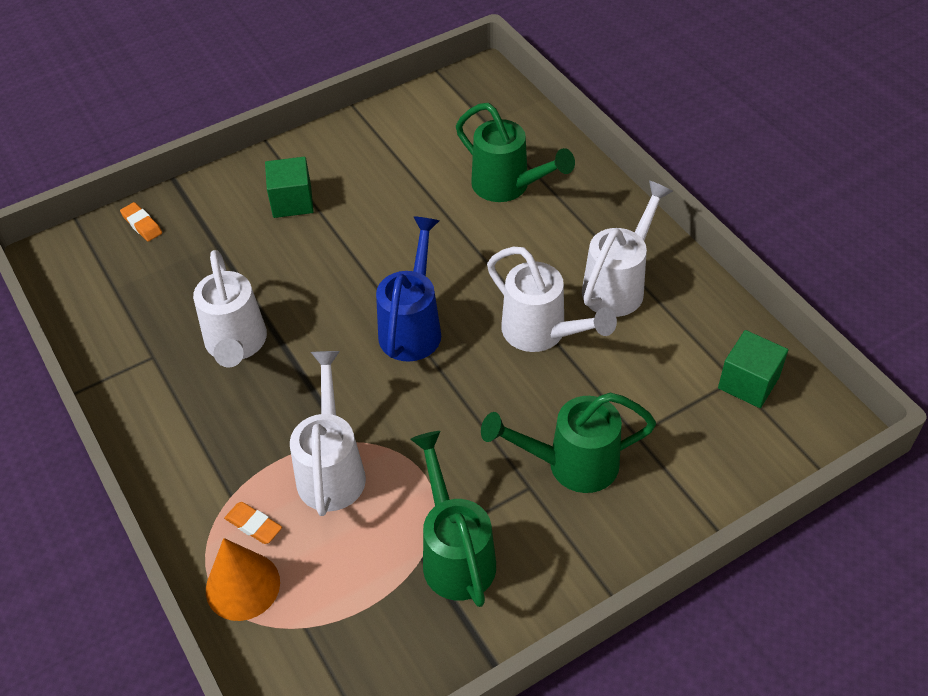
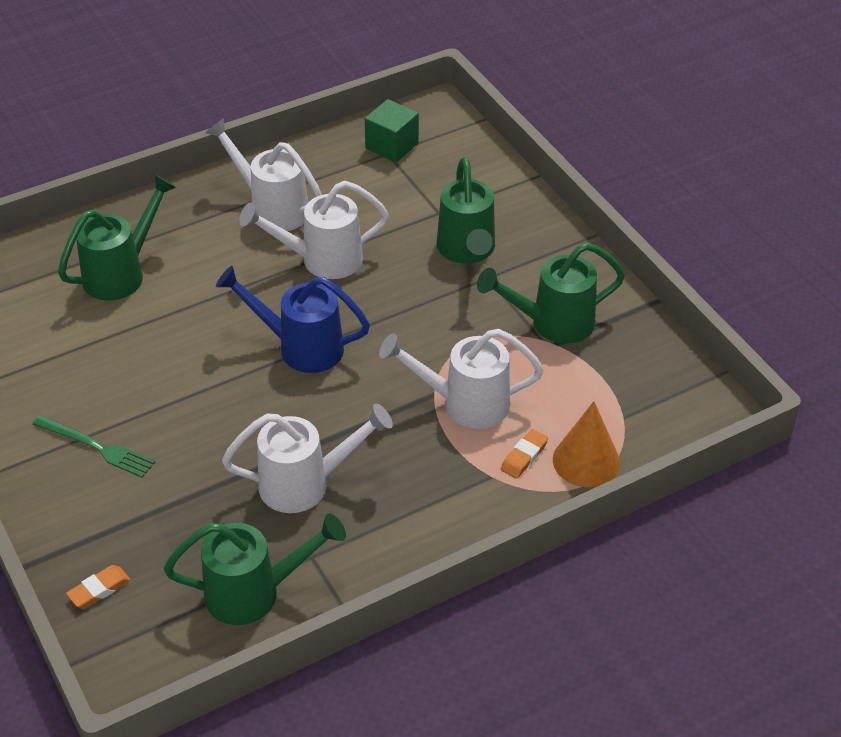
camera: 90 degrees left, 5 degrees down
(120, 321) = (254, 593): none -> green watering can
(292, 201) = (97, 447): green cube -> green fork
(541, 333) = (322, 260): white watering can -> white watering can turned 150 degrees counterclockwise

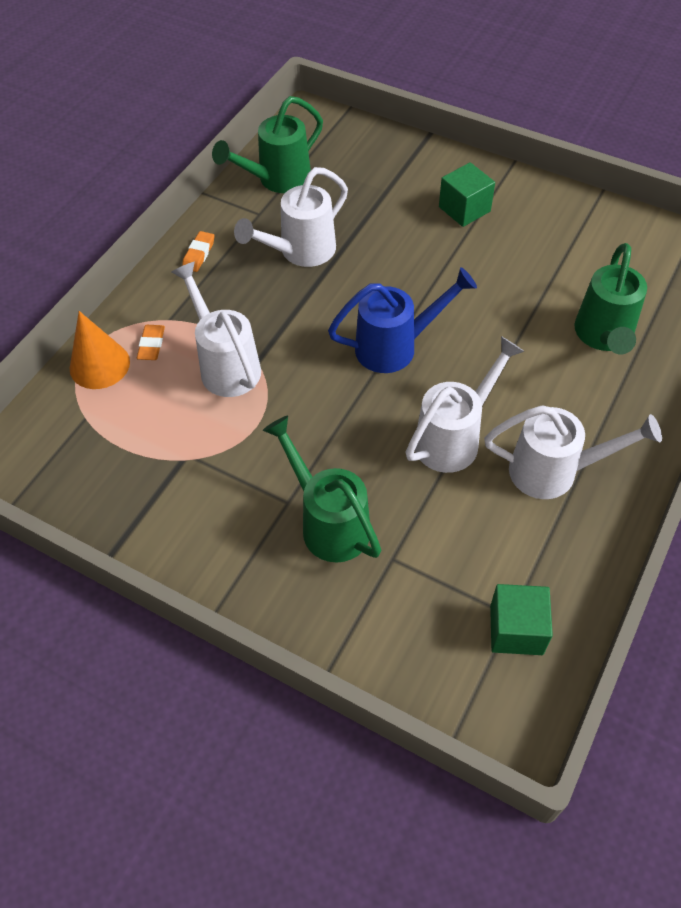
camera: 150 degrees right, 10 degrees up
(97, 447) = (464, 209): green fork -> green cube
(99, 589) = (372, 142): orange eraser -> orange eraser (198, 254)
(465, 403) = (225, 365): white watering can -> white watering can turned 90 degrees counterclockwise
(553, 323) = (195, 480): green watering can -> none

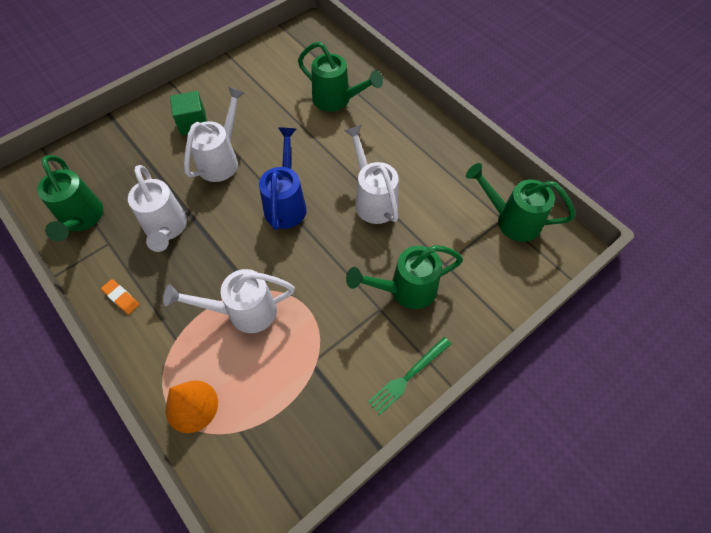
camera: 70 degrees left, 5 degrees up
(151, 345) = (194, 359): orange eraser -> none
(205, 564) = (408, 376): none -> green fork
(516, 630) = (511, 220): green cube -> green watering can
(554, 471) = (418, 161): white watering can -> white watering can (221, 160)

